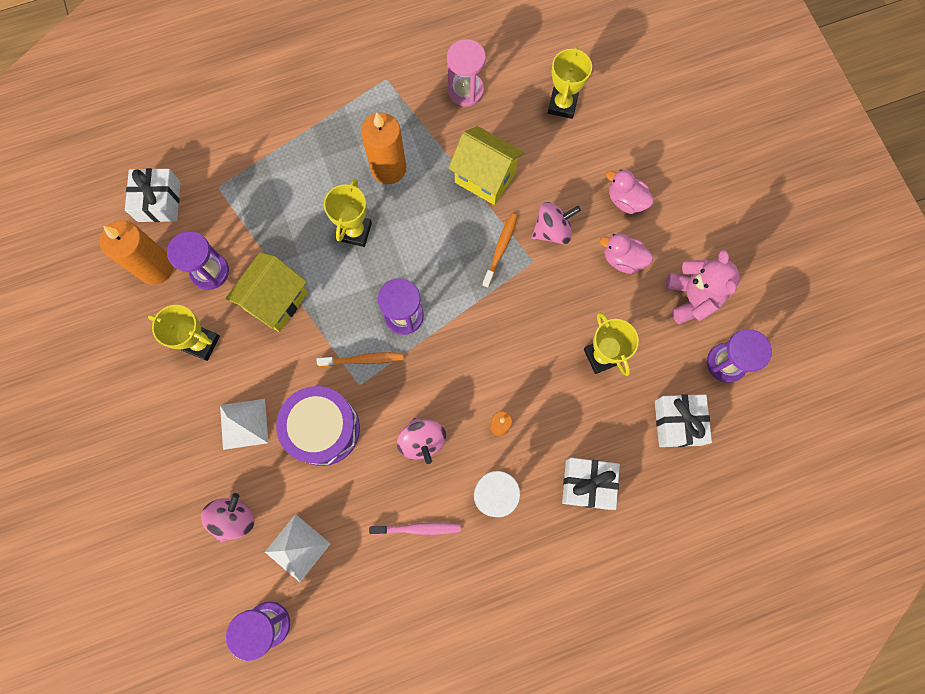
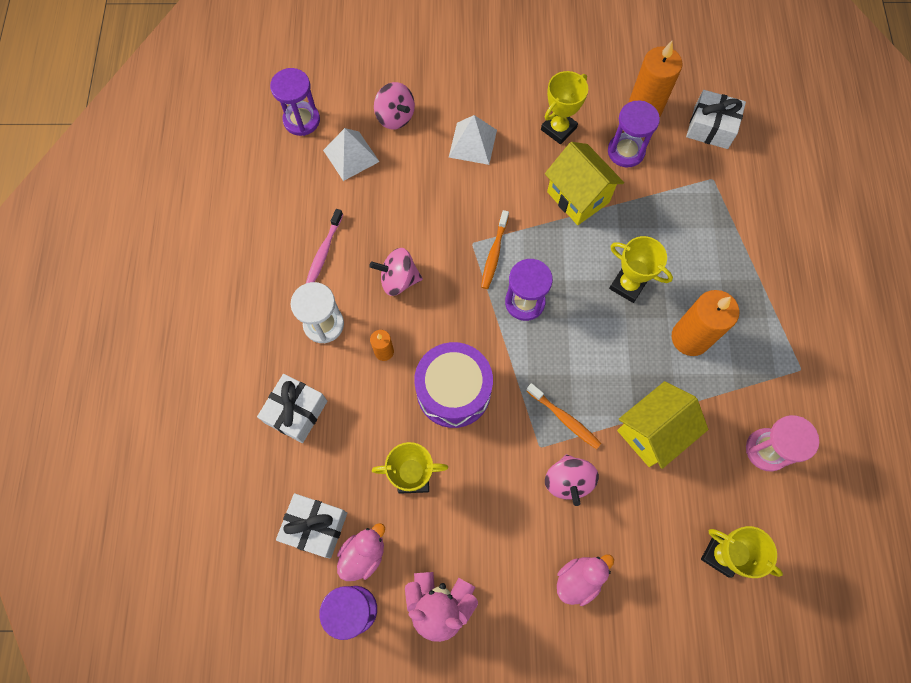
camera: 110 degrees right, 5 degrees down
(323, 429) = (443, 202): purple drum -> purple drum (453, 391)
(622, 259) = (510, 545): pink duck -> pink duck (363, 554)

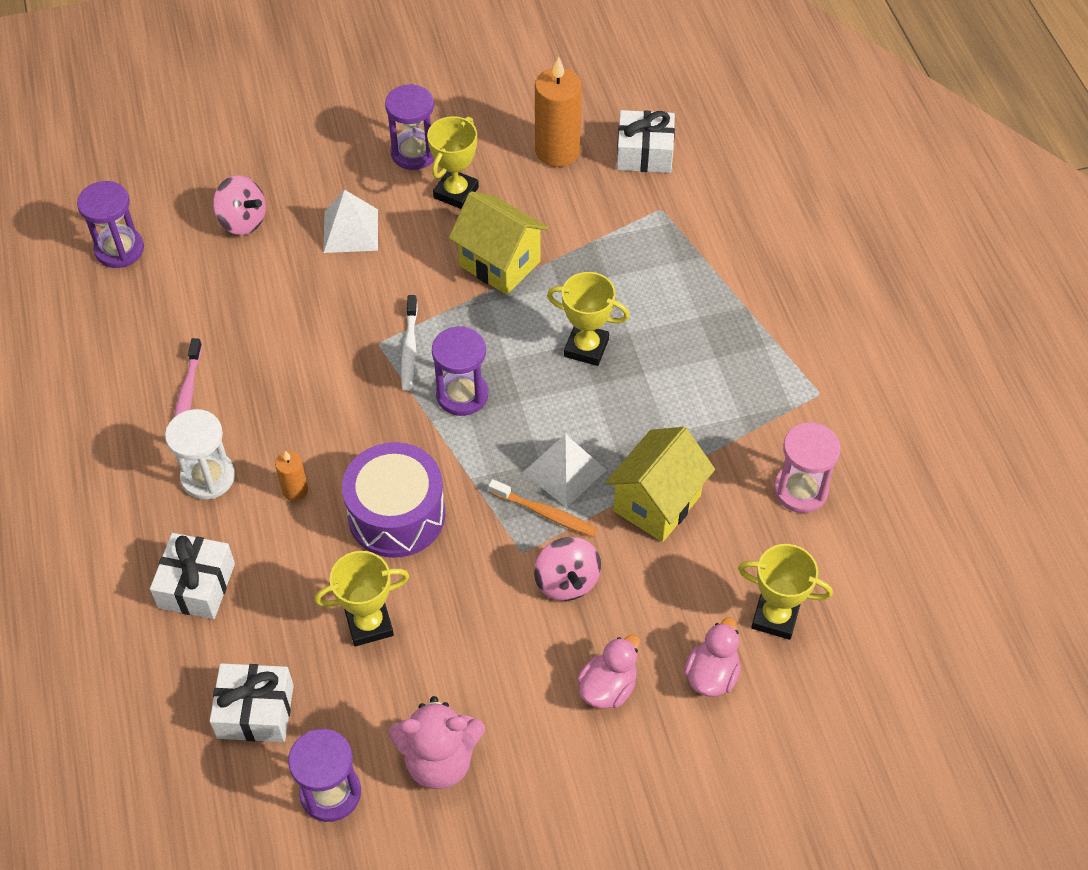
camera: 15 degrees left, 15 degrees down
(351, 156) = (195, 277): white pyramid -> white pyramid (564, 471)
(363, 554) = (326, 727): pink duck -> pink duck (711, 675)
(398, 279) = (293, 404): pink spinning top -> none
(494, 253) = (409, 349): orange toothbrush -> white toothbrush
(626, 151) = (546, 201): purple hourglass -> purple hourglass (414, 153)
(690, 338) = (677, 389): orange candle -> none

